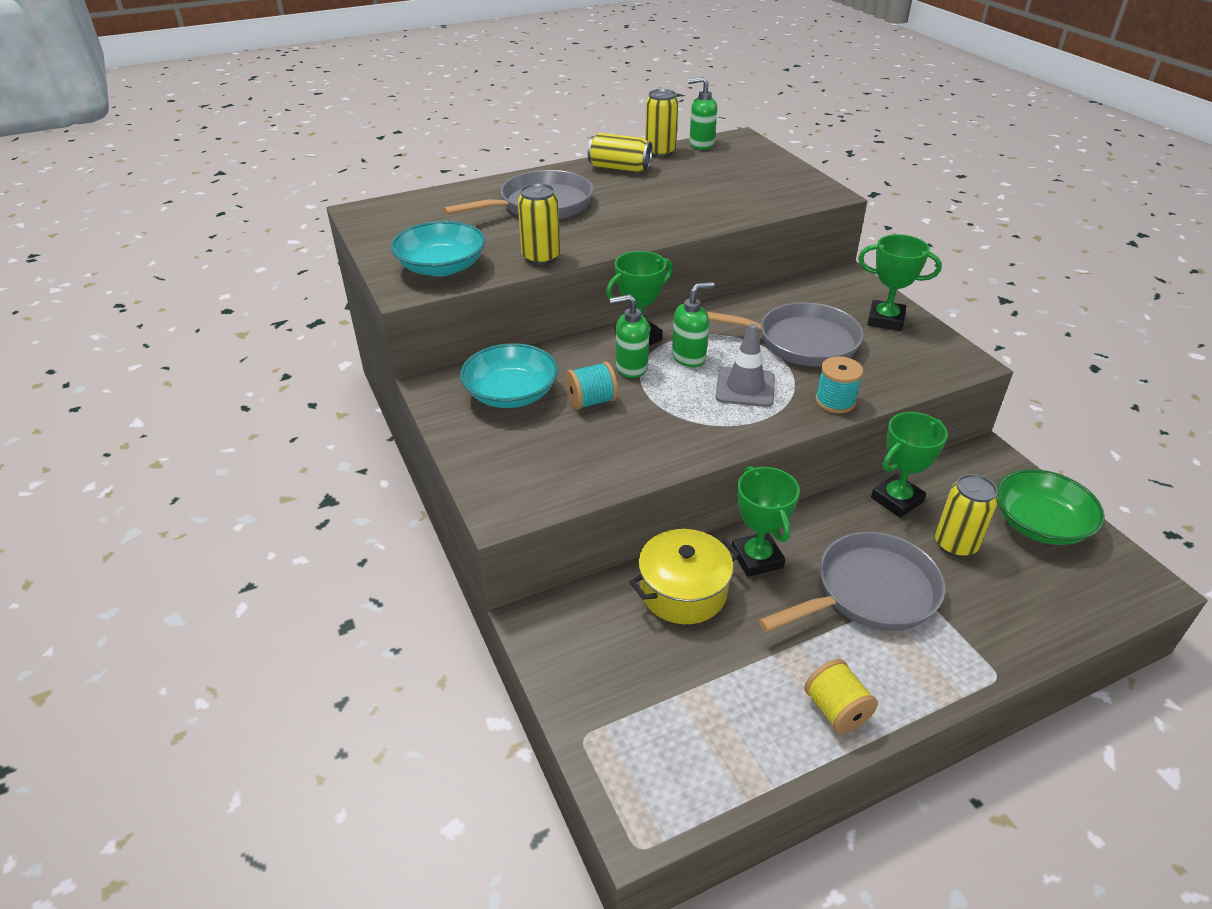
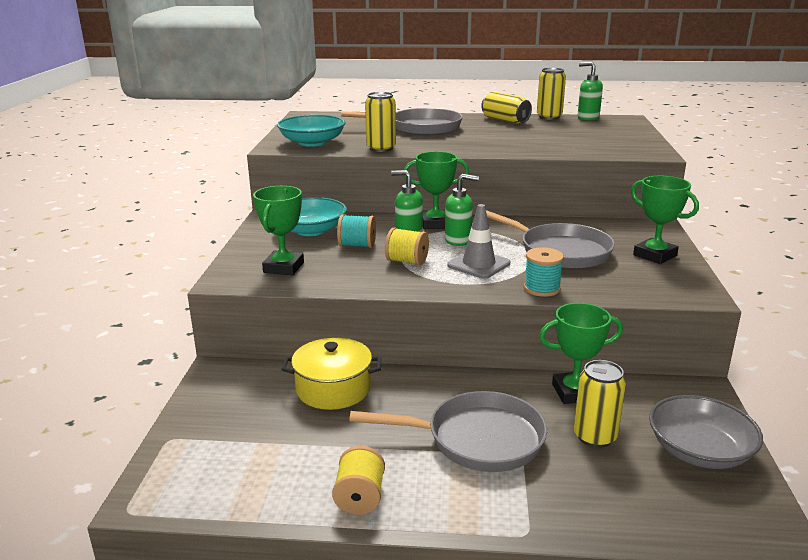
camera: 30 degrees right, 15 degrees down
(670, 408) = (407, 261): none -> yellow spool
(757, 558) = (411, 389): green trophy -> green trophy (284, 267)
(1039, 524) = (699, 451): green bowl -> grey bowl

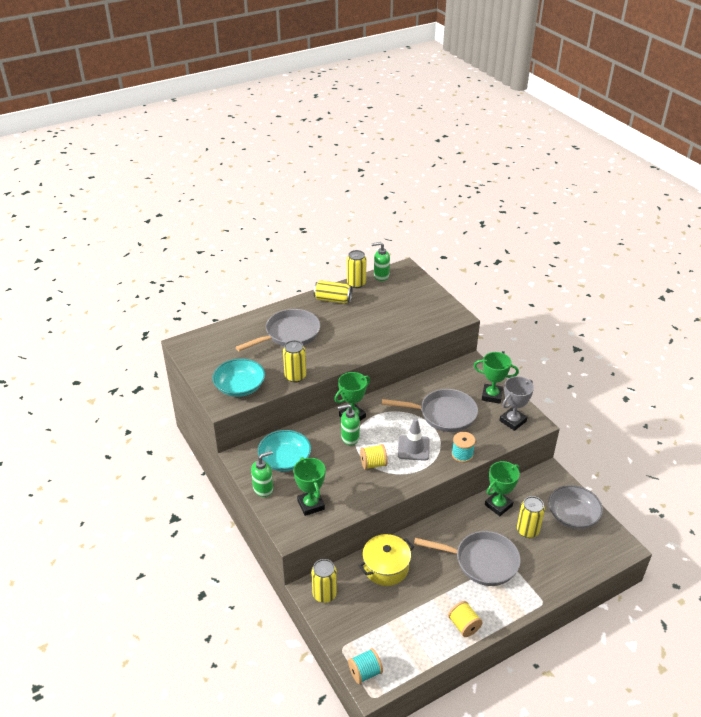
camera: 35 degrees left, 15 degrees up
(225, 381) = (324, 594): none -> yellow can
(357, 245) = (330, 462): turquoise spool -> turquoise spool (365, 672)
(458, 240) = (381, 429): green soap dispenser -> green soap dispenser (263, 489)
(477, 439) = (482, 561): grey pan -> grey pan turned 45 degrees clockwise
(662, 283) = (512, 421): none -> grey trophy

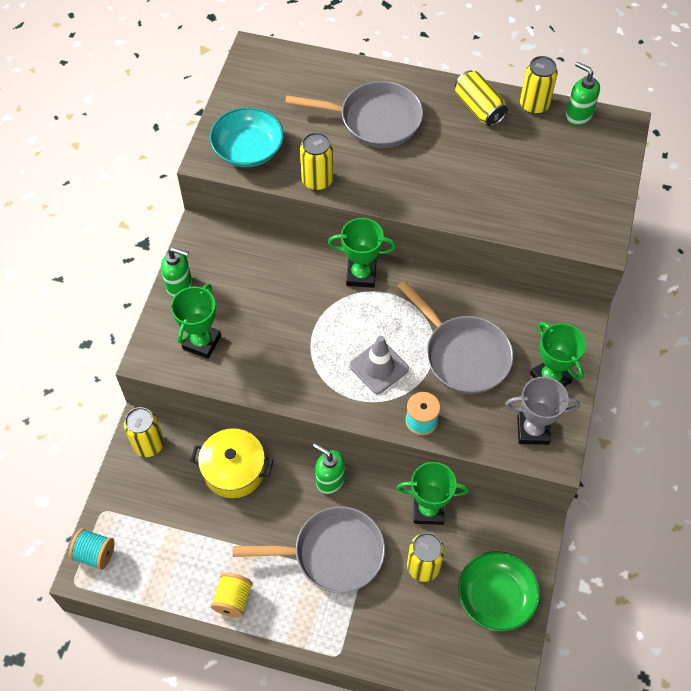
camera: 45 degrees right, 20 degrees up
(285, 459) = (236, 270): turquoise bowl -> none
(349, 438) = (328, 298): green soap dispenser -> green soap dispenser (330, 480)
(373, 464) = (315, 350): yellow spool -> none
(482, 561) = (332, 553): grey pan -> grey pan turned 60 degrees counterclockwise
(572, 515) = (496, 597): grey bowl -> green bowl

